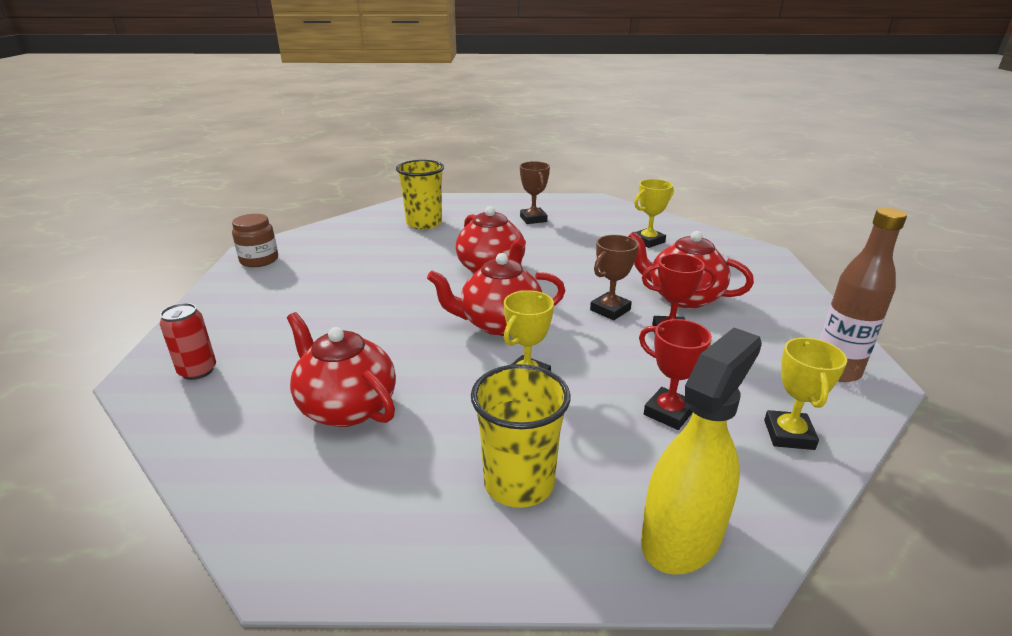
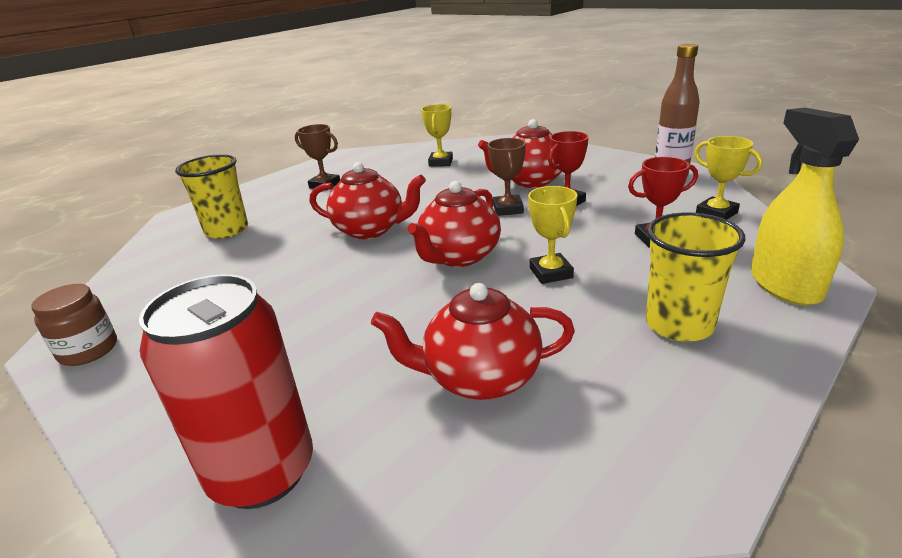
camera: 45 degrees left, 0 degrees up
(198, 371) = (262, 472): red can -> red can, size x1.97

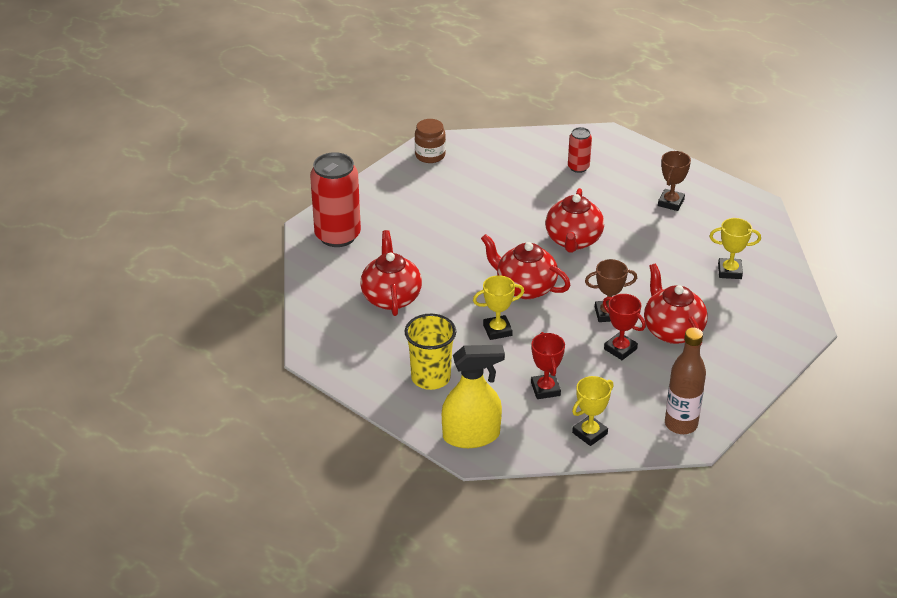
camera: 85 degrees right, 10 degrees up
(227, 230) = (578, 167): yellow cup -> red can

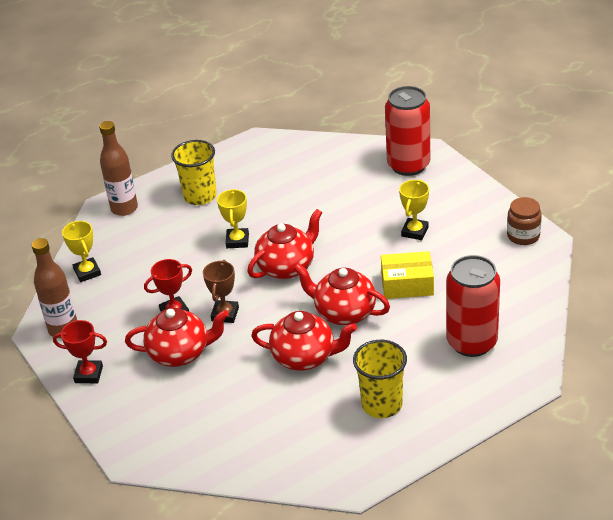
camera: 110 degrees right, 0 degrees up
(391, 297) = (309, 186): red teapot -> red teapot (305, 357)
(471, 436) = (124, 208): yellow spray bottle -> brown bottle
(520, 210) = (407, 284): none -> yellow box
(545, 389) = (151, 256): red trophy -> red trophy (89, 374)
(578, 167) = (471, 342): red can -> red can, size x1.97
(671, 202) = (382, 404): brown trophy -> yellow cup
(729, 271) = (246, 421): yellow trophy -> yellow trophy (415, 232)

